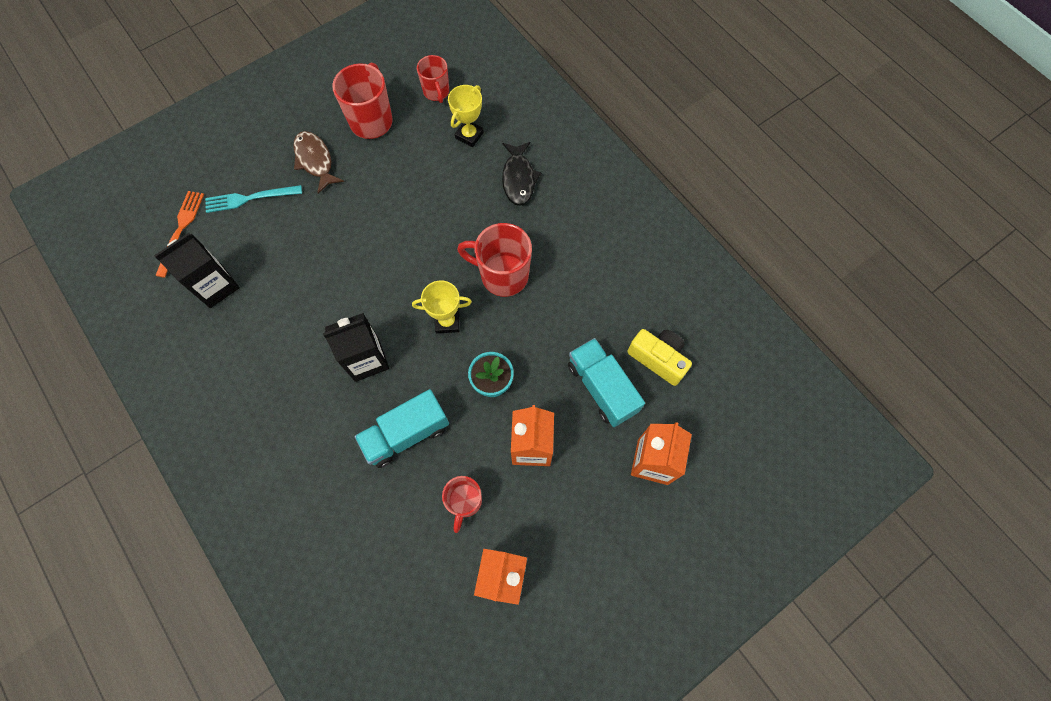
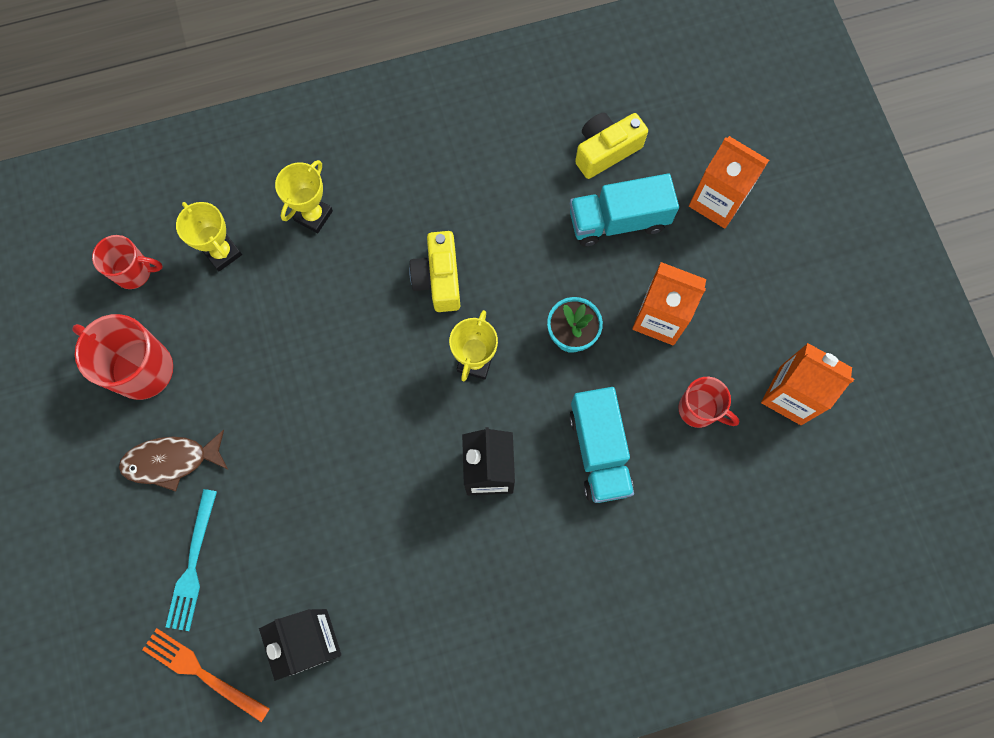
camera: 70 degrees left, 5 degrees up
(502, 275) = (439, 279): red mug -> yellow camera
(518, 179) = (313, 215): black fish -> yellow trophy

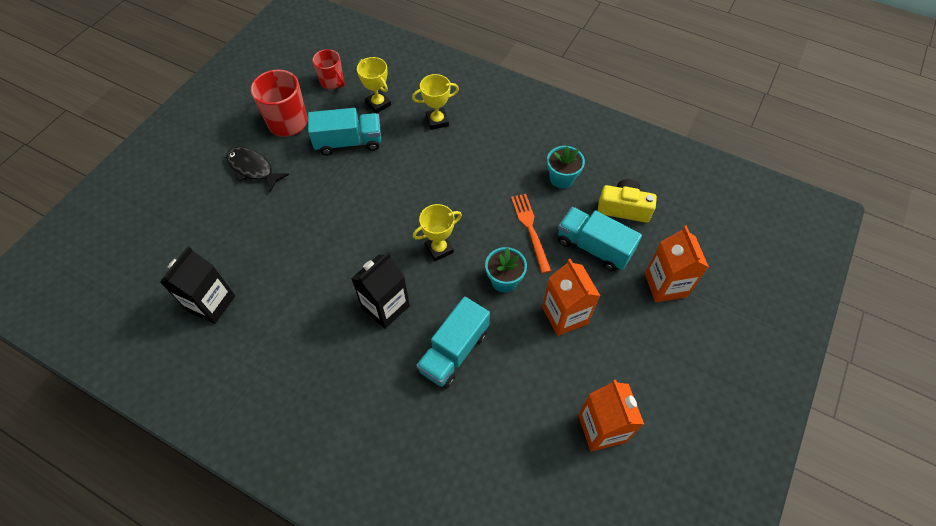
camera: 45 degrees right, 15 degrees down
(171, 461) = (253, 169): brown fish -> black fish
(192, 565) = (207, 220): turquoise fork -> none
(202, 673) = (152, 270): orange fork -> orange fork (530, 229)
(222, 253) = (378, 104): yellow trophy -> yellow trophy turned 45 degrees counterclockwise
(243, 330) = (348, 142): none -> turquoise truck
(439, 279) = (465, 196): yellow camera -> none
(514, 170) = (561, 178): none -> turquoise flower pot
(699, 410) = (535, 383): red mug -> none

